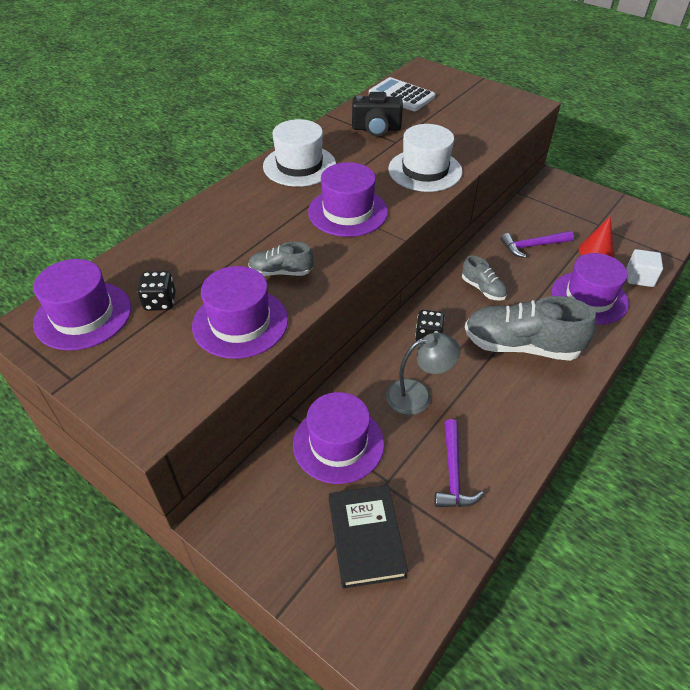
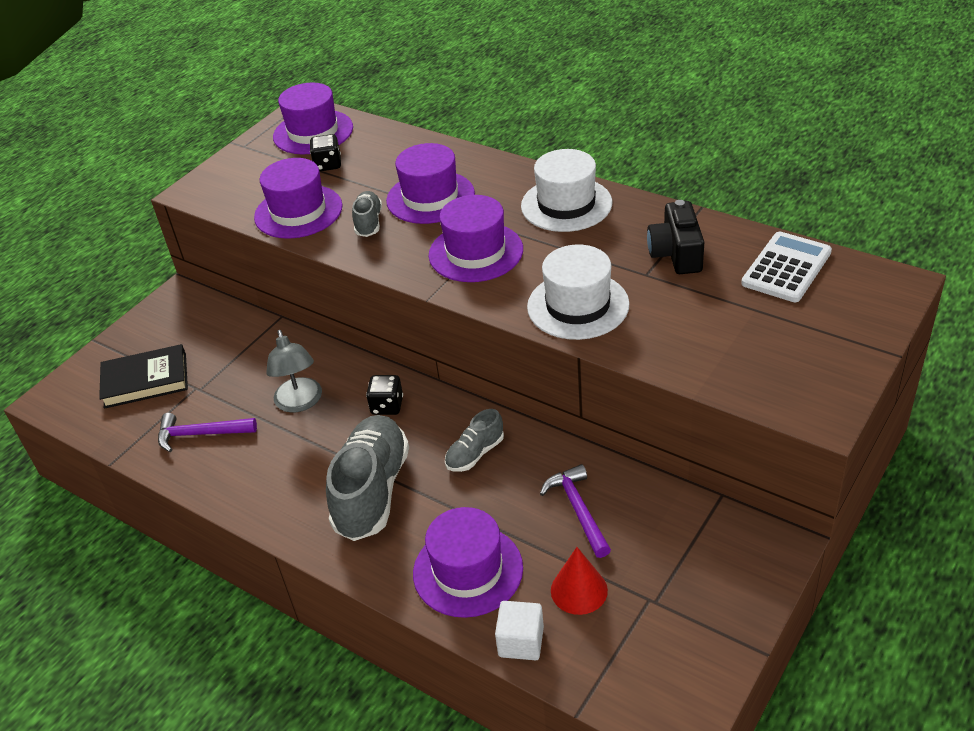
camera: 90 degrees right, 5 degrees down
(338, 443) = (245, 352): purple hat -> purple hat (430, 197)

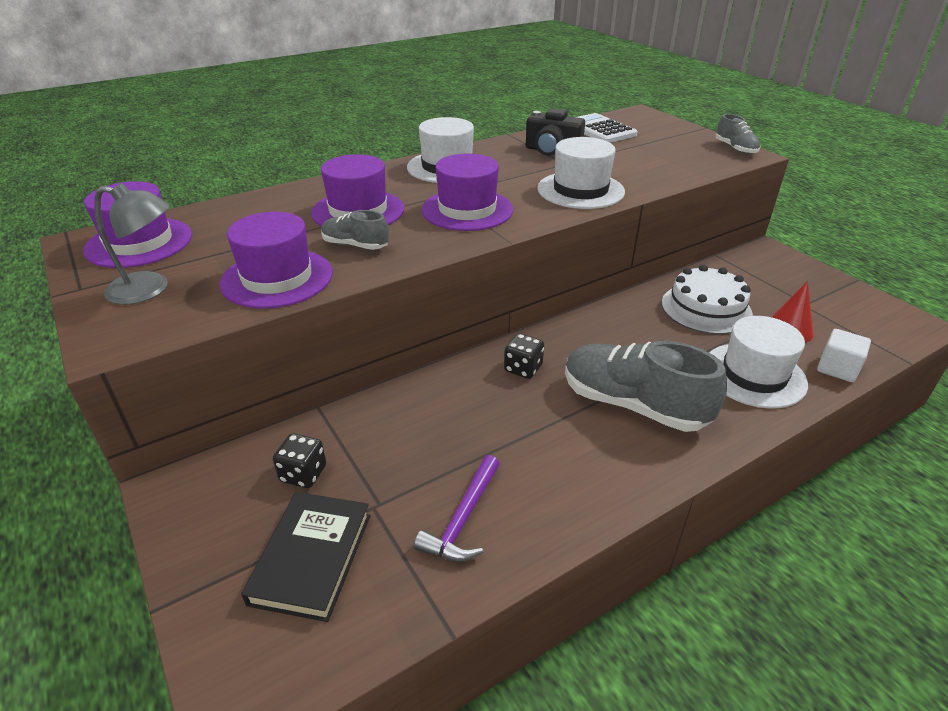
camera: 70 degrees left, 5 degrees down
(300, 403) = (473, 424): grey lamp -> grey lamp (150, 290)
(328, 165) = (217, 246): black dice -> black dice (303, 474)
(468, 570) = (754, 375): purple hat -> white hat
(475, 454) = (618, 337): grey shoe -> grey shoe (735, 149)
(578, 510) = (706, 308): purple hammer -> white cake

